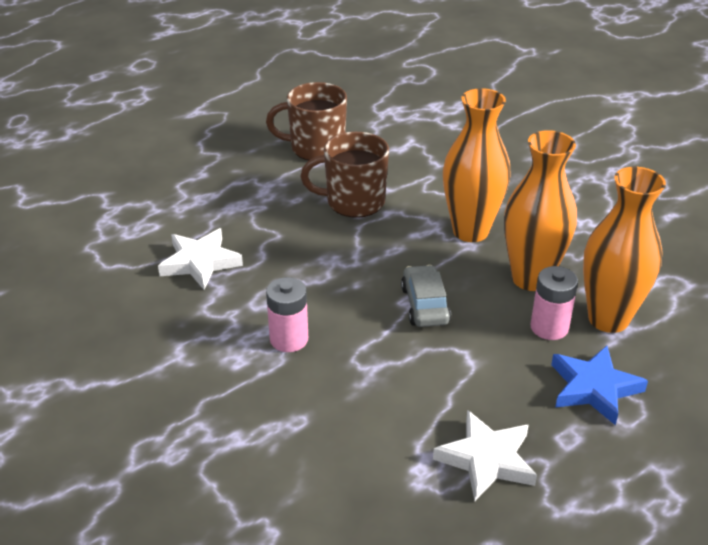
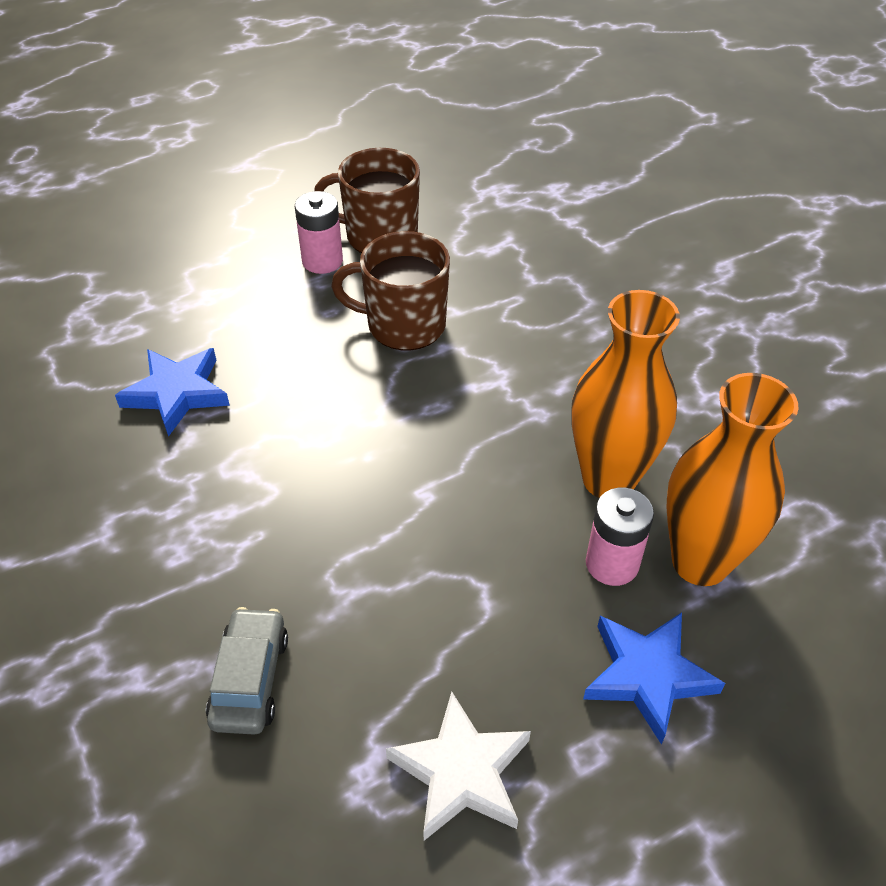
camera: 10 degrees right, 10 degrees up
(200, 262) = (177, 393): white star -> blue star
(289, 339) = (253, 530): pink battery -> pink battery (322, 261)
(425, 305) = (450, 502): grey car -> grey car (250, 679)
(470, 231) = (547, 391): orange vase -> none

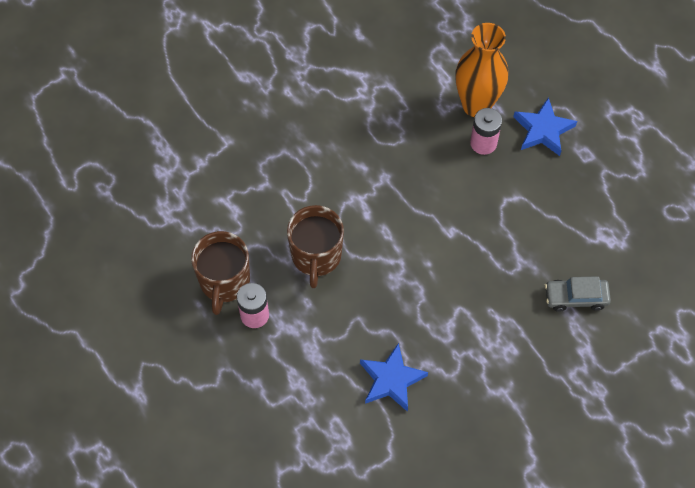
camera: 95 degrees left, 15 degrees up
(461, 772) = (603, 203): white star -> none
(608, 479) = (429, 143): orange vase -> none

